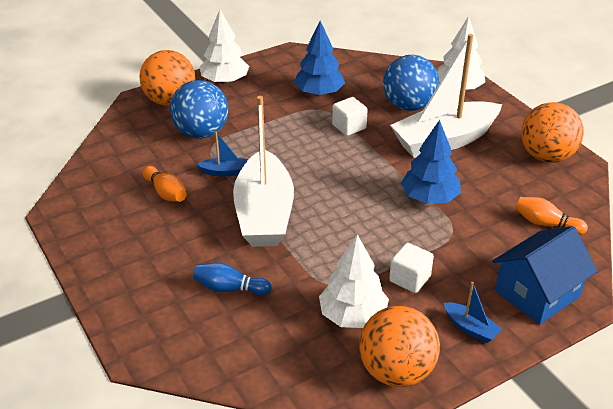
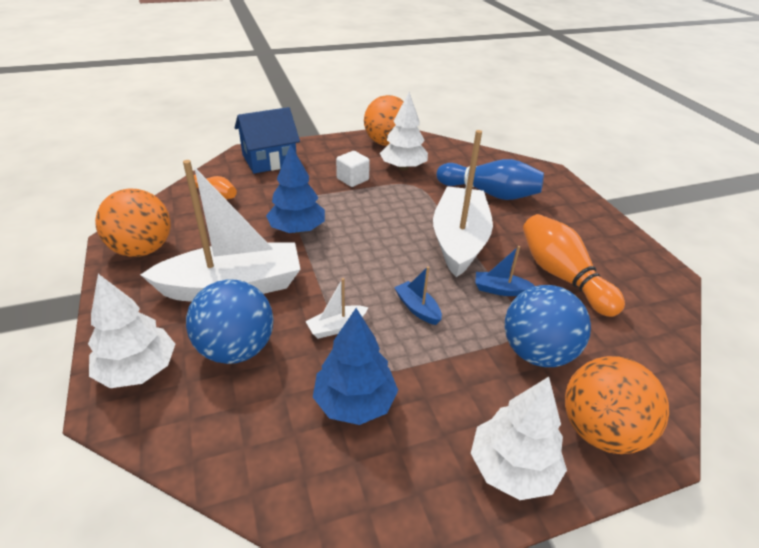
camera: 170 degrees left, 0 degrees up
(166, 192) = (562, 276): orange bowling pin -> orange bowling pin, size x1.75
(230, 288) = (490, 193): blue bowling pin -> blue bowling pin, size x1.75
(349, 127) = (336, 327): white cube -> white boat
(470, 328) = (329, 152): blue boat -> blue boat (417, 308)

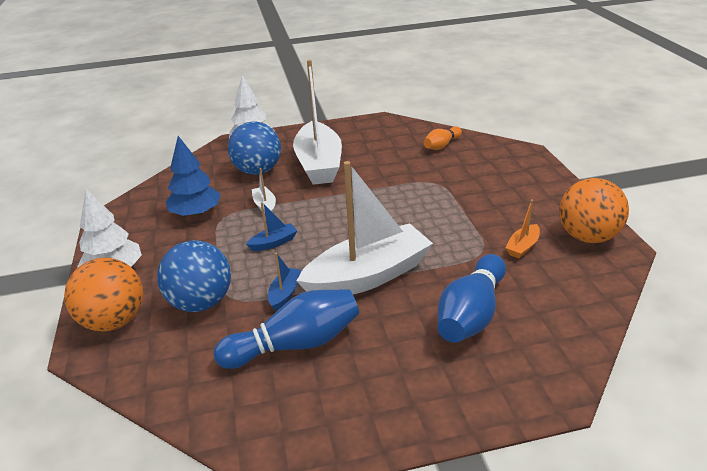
camera: 100 degrees right, 5 degrees down
(142, 249) = (366, 129): orange ball -> none
(269, 160) = (514, 164): blue house -> none
(297, 229) = (390, 185): blue tree -> none
(352, 179) = (485, 212): white cube -> none
(403, 167) = (522, 247): white tree -> orange boat
(459, 240) = (368, 276): white boat -> white boat turned 45 degrees counterclockwise
(562, 276) = (295, 344): orange bowling pin -> blue bowling pin

